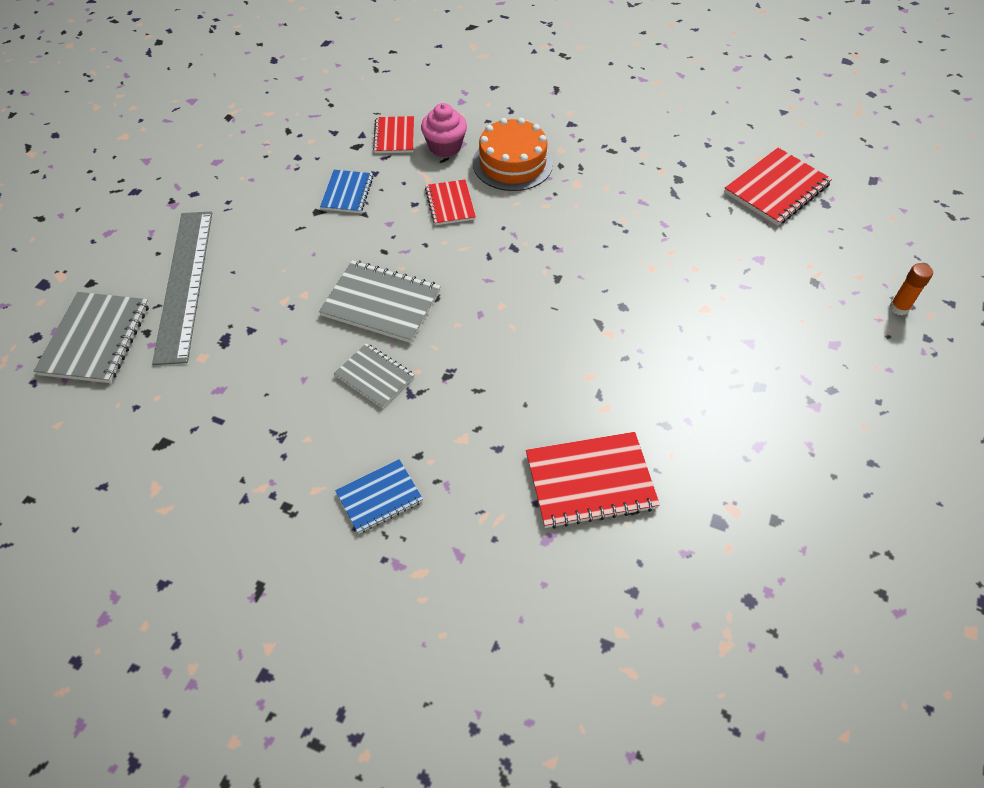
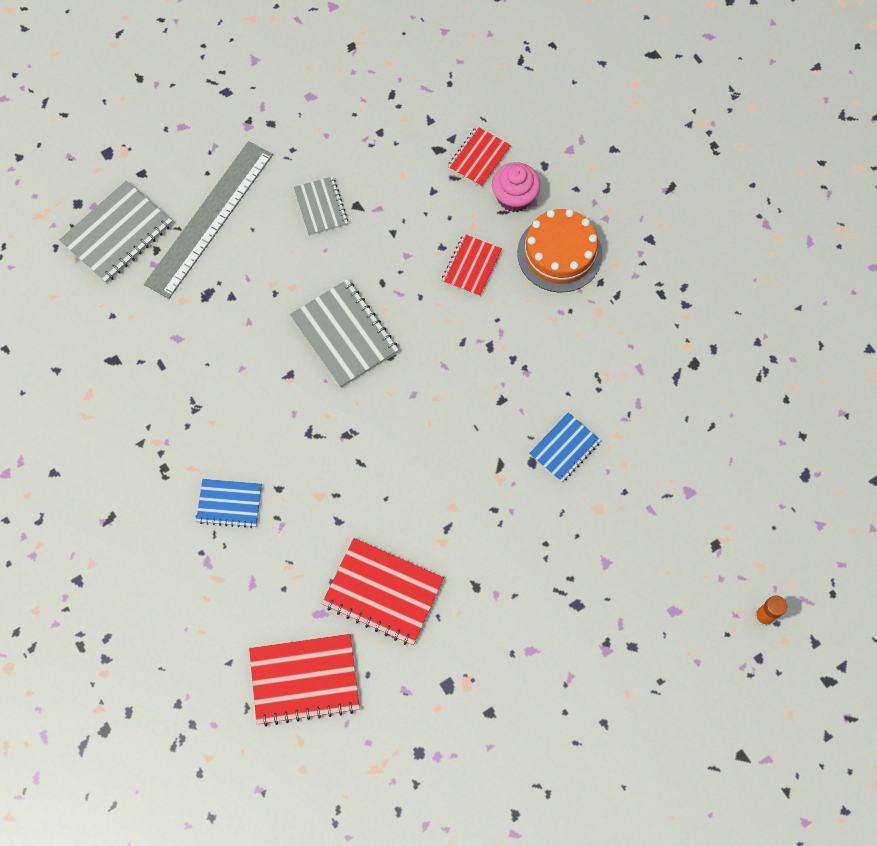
camera: 35 degrees right, 15 degrees up
(347, 193) = (394, 200): blue notebook -> blue notebook (564, 448)
(374, 376) = (293, 400): grey notebook -> grey notebook (321, 207)
(776, 189) = (775, 431): red notebook -> red notebook (304, 680)

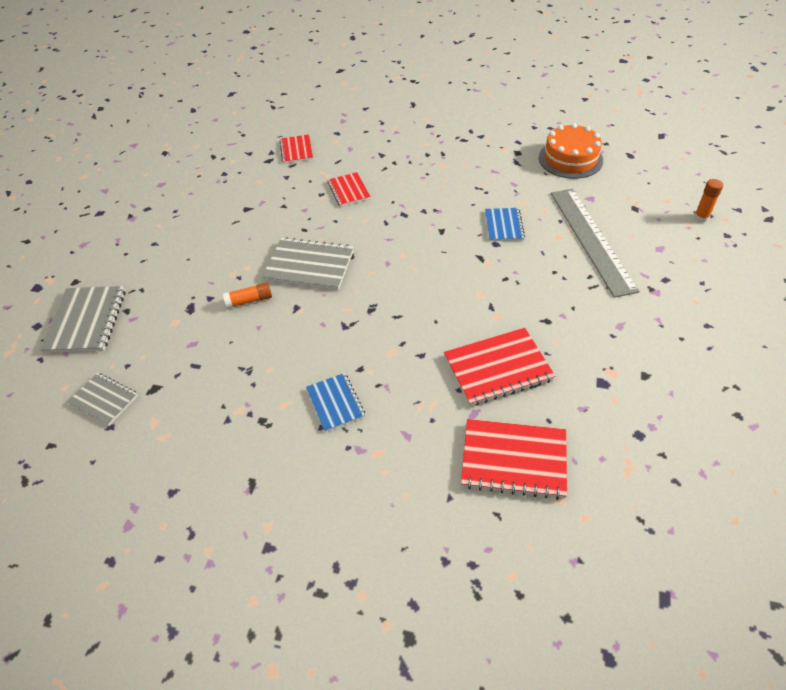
camera: 40 degrees left, 20 degrees down
(209, 218) = (151, 272): grey ruler -> grey ruler (591, 239)
(229, 504) = (335, 403): blue notebook -> blue notebook turned 75 degrees counterclockwise
(260, 330) = (249, 300): none -> orange glue stick
(304, 680) = (514, 460): red notebook -> red notebook turned 60 degrees clockwise
(321, 207) = (223, 222): grey notebook -> grey notebook (104, 400)
(514, 197) = (336, 152): pink cupcake -> none
(559, 253) = (390, 157): orange cake -> orange cake (570, 159)

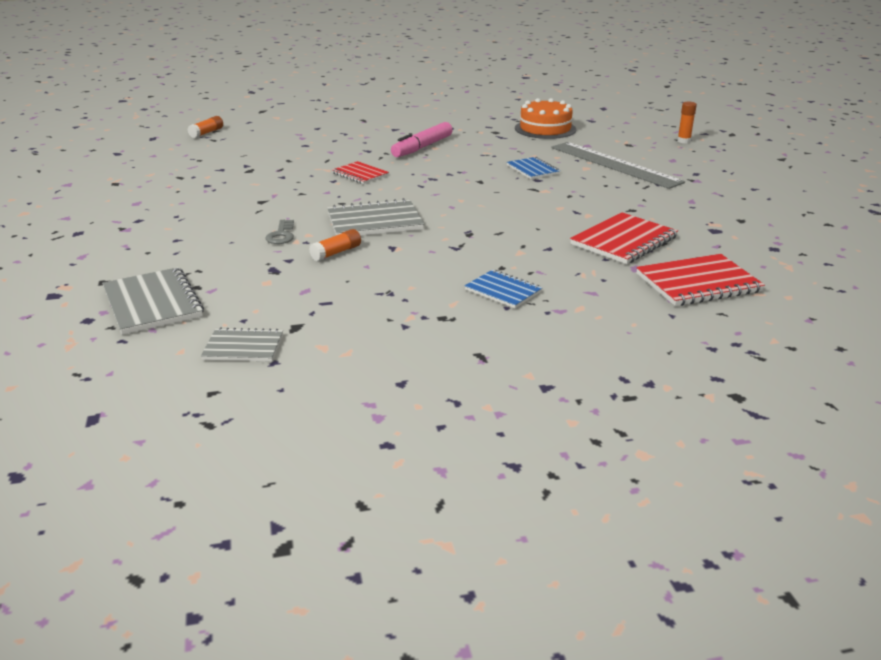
camera: 30 degrees left, 20 degrees down
(228, 261) = (281, 235): none -> grey key
(274, 95) = (206, 133): none -> orange glue stick
(296, 150) = (273, 160): red notebook -> none
(431, 162) = (422, 147): none -> pink marker

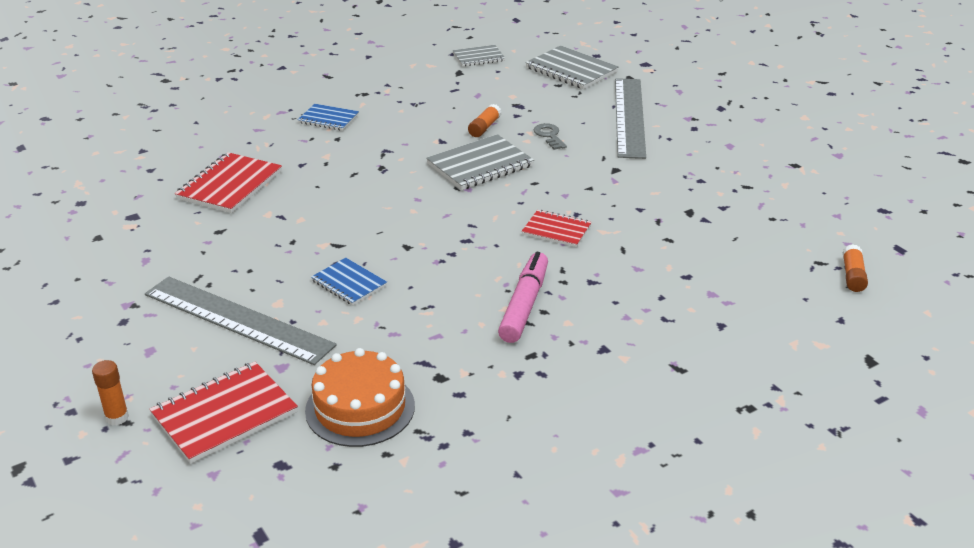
camera: 160 degrees right, 5 degrees up
(178, 239) = (629, 117): none -> grey ruler
(698, 283) = (168, 152): red notebook -> red notebook (224, 414)

